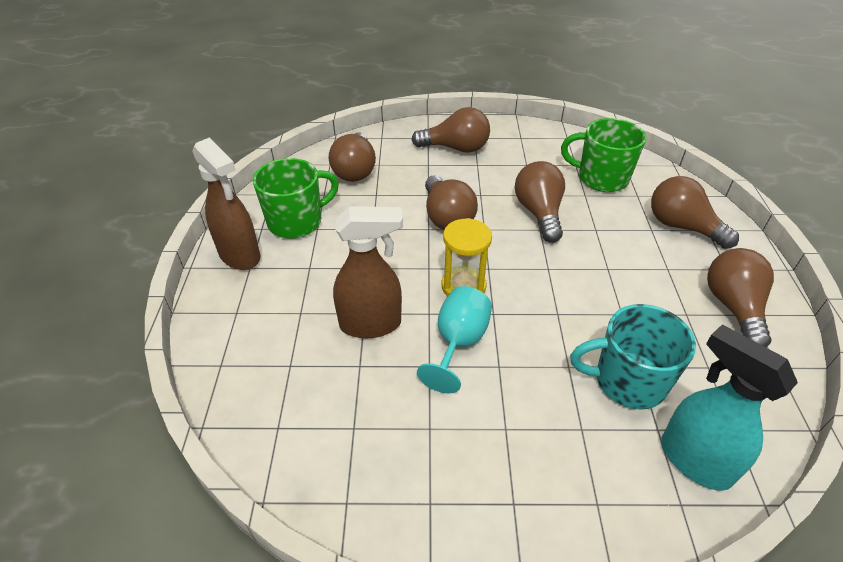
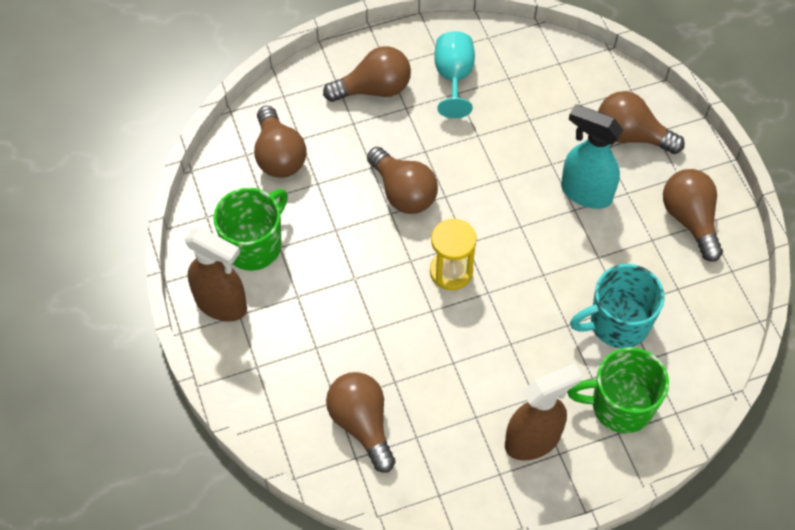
camera: 20 degrees left, 15 degrees up
(371, 324) = (386, 339): brown spray bottle -> brown spray bottle (533, 440)
(458, 343) = (469, 333): turquoise goblet -> turquoise goblet (453, 78)
(539, 213) = (492, 159): brown light bulb -> brown light bulb (362, 424)
(601, 178) = (540, 91): green mug -> green mug (620, 406)
(694, 460) = (679, 375): turquoise spray bottle -> turquoise spray bottle (585, 192)

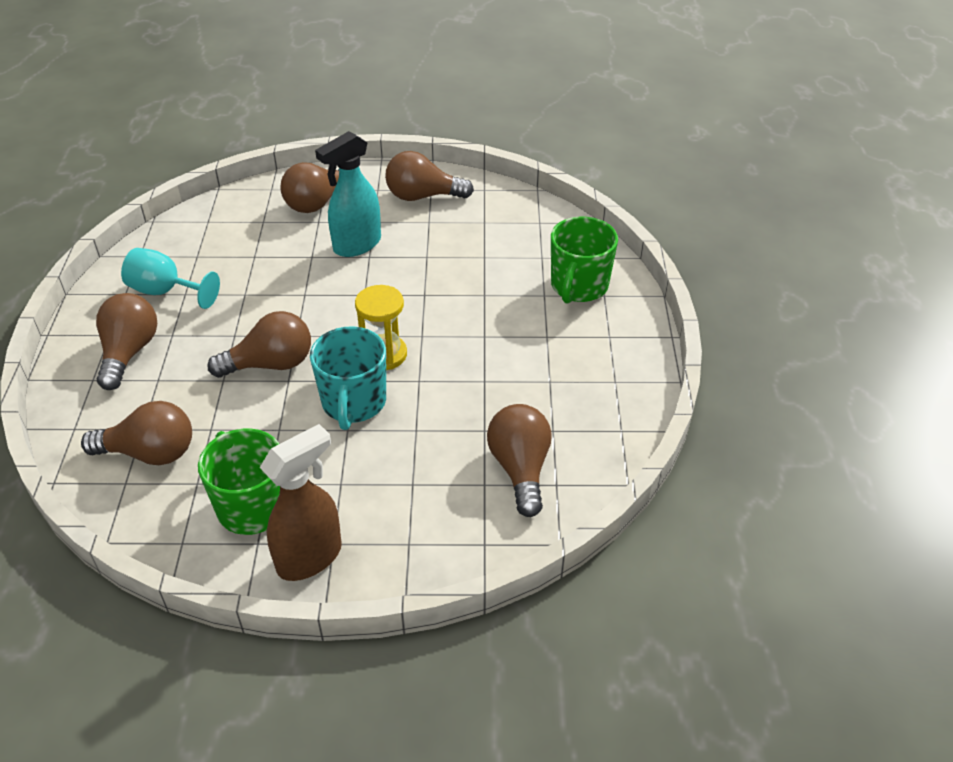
camera: 70 degrees left, 15 degrees down
(362, 424) = (520, 469): brown light bulb -> brown light bulb turned 90 degrees clockwise
(533, 440) = (589, 349): brown spray bottle -> none
(617, 323) = (499, 264): turquoise mug -> turquoise mug (353, 403)

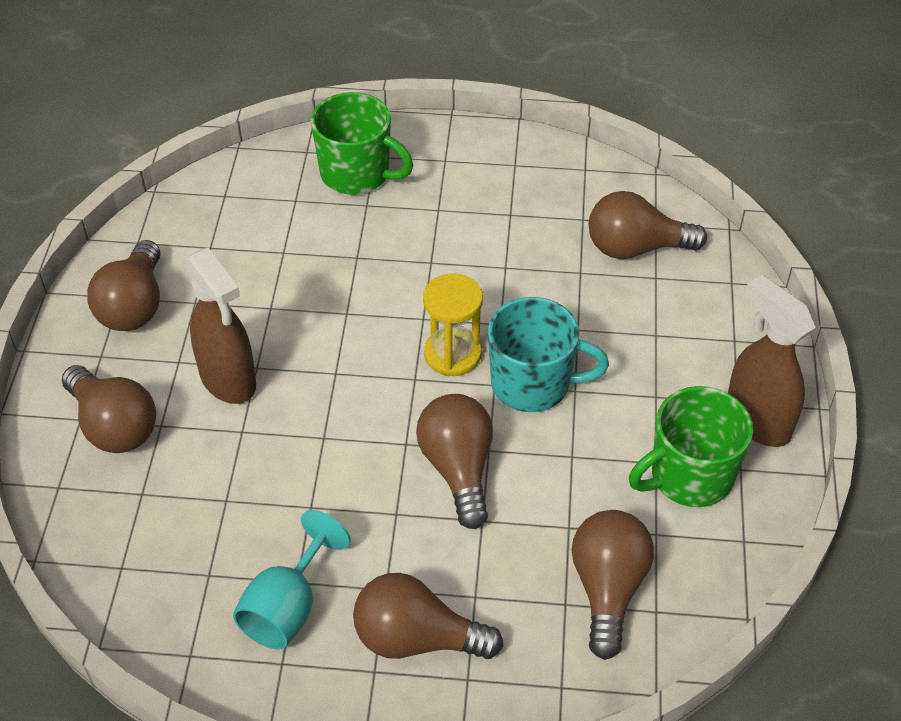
camera: 85 degrees left, 5 degrees up
(356, 245) = (228, 380): turquoise spray bottle -> brown spray bottle

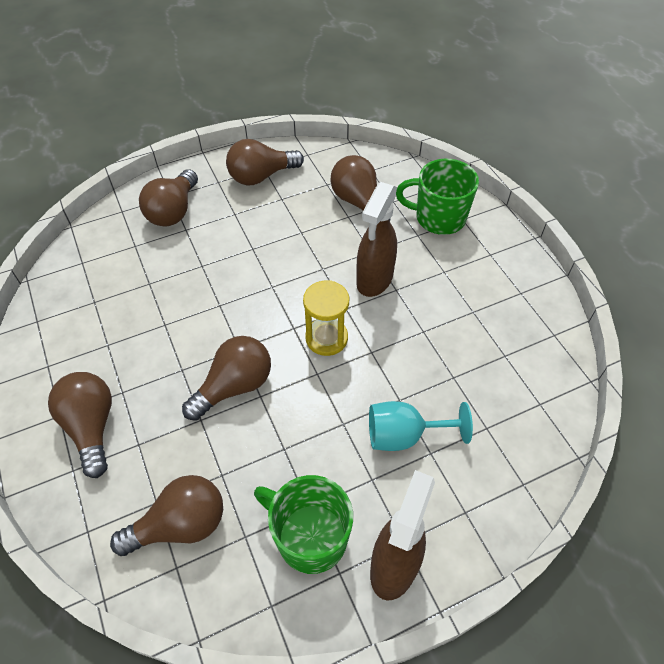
camera: 60 degrees right, 5 degrees up
(228, 380) = (234, 241): brown spray bottle -> brown spray bottle (374, 279)
(287, 607) = (87, 349): turquoise goblet -> turquoise goblet (404, 435)
(357, 174) = (439, 218): green mug -> green mug turned 105 degrees clockwise
(532, 384) = (331, 395): turquoise mug -> none
(635, 248) = (504, 401): brown light bulb -> brown light bulb (358, 202)

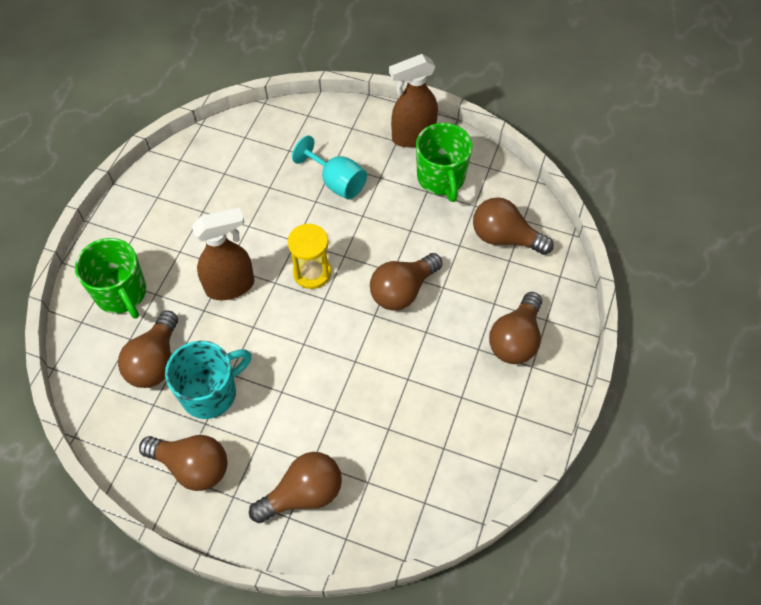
camera: 135 degrees left, 5 degrees up
(234, 386) = (402, 291): brown light bulb -> brown light bulb turned 45 degrees counterclockwise
(299, 214) = (210, 393): none -> turquoise mug

